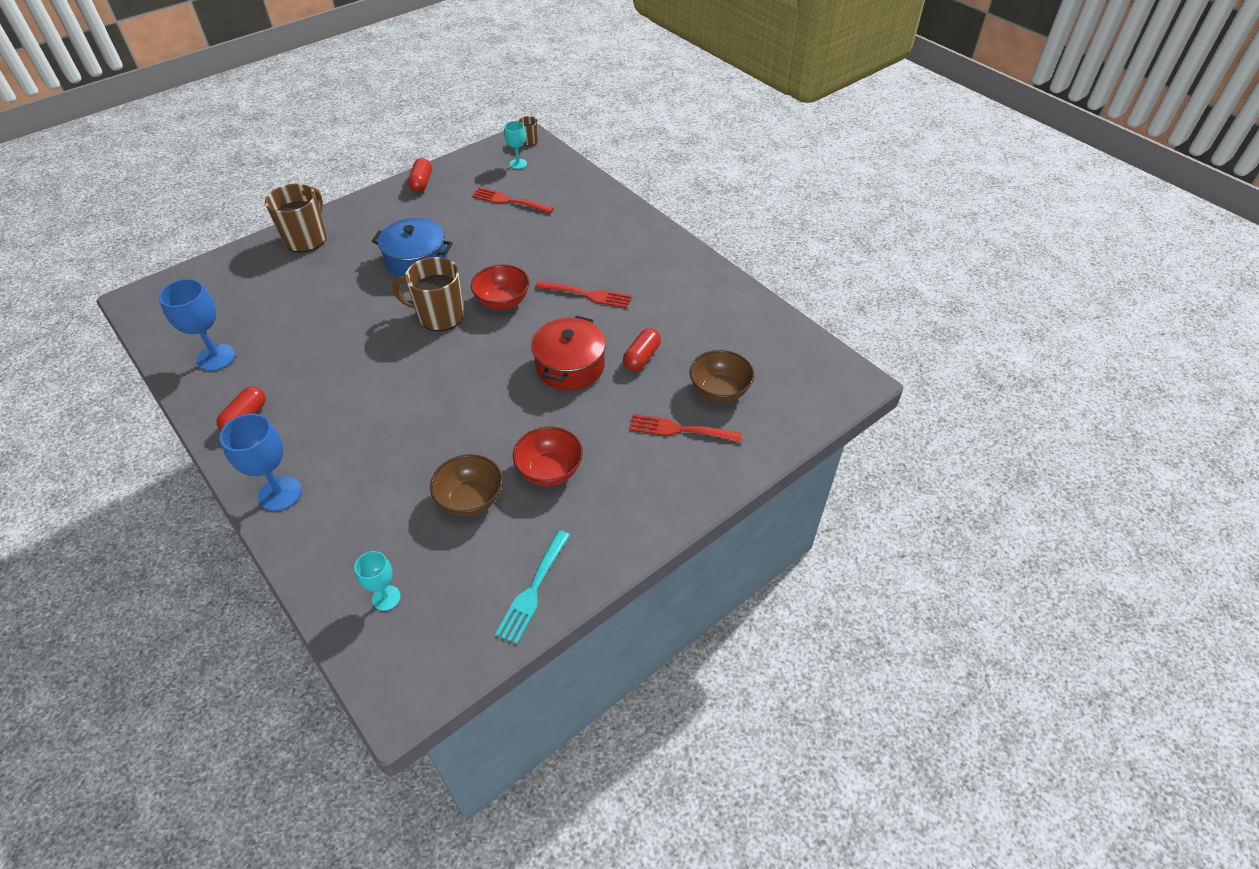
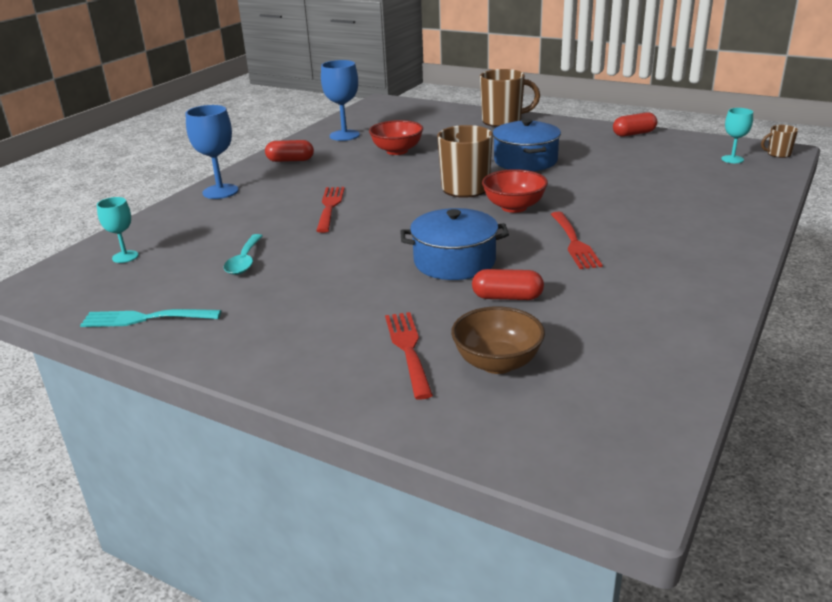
camera: 70 degrees right, 20 degrees down
(470, 500) = (244, 261): brown bowl -> turquoise spoon
(509, 201) = (667, 171): red fork -> red fork (330, 207)
(550, 471) = (299, 288): red bowl -> red bowl (397, 151)
(570, 366) = (454, 261): red pot -> blue pot

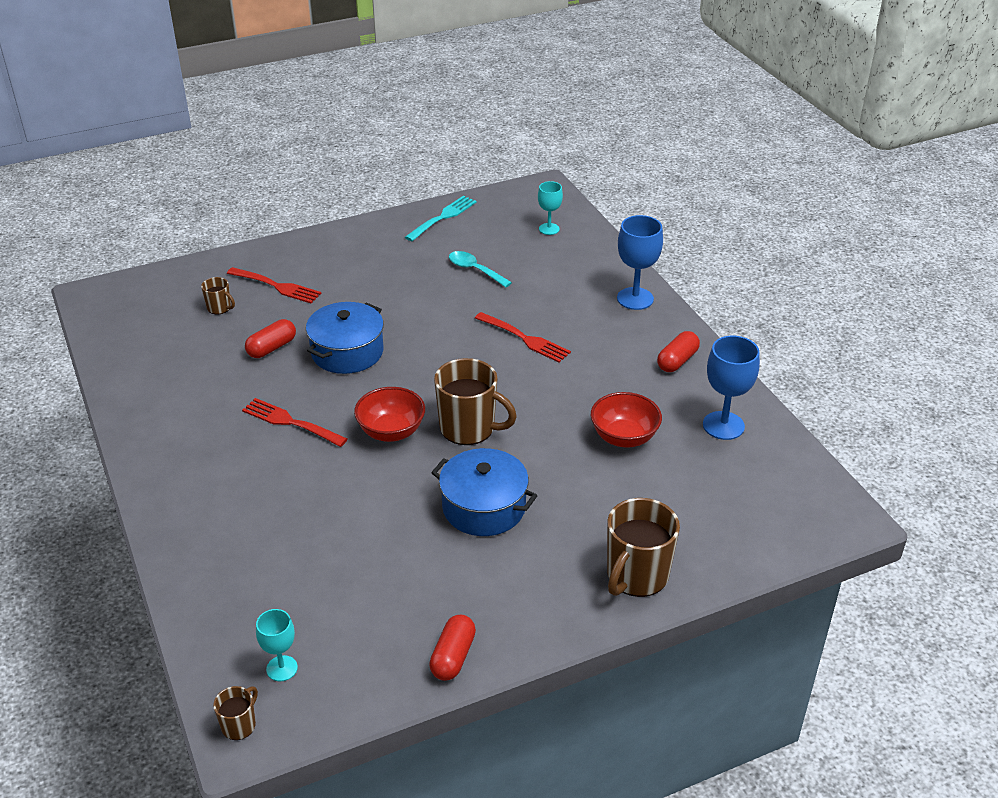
camera: 125 degrees right, 10 degrees up
(497, 363) = (219, 308): brown bowl -> brown mug

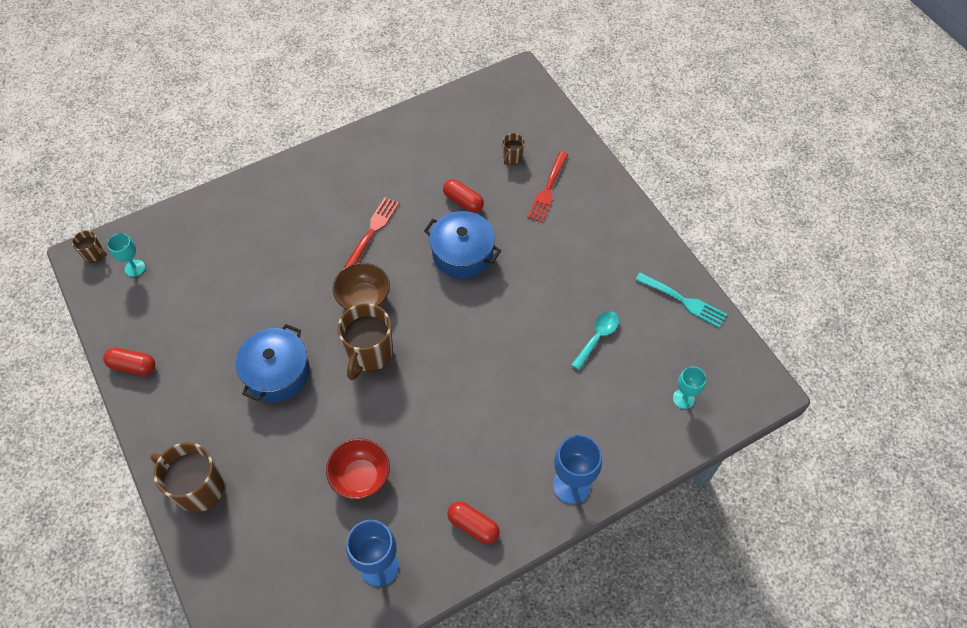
camera: 85 degrees right, 20 degrees up
(391, 431) = (364, 299): red bowl -> brown bowl
(525, 339) = (494, 388): red fork -> none

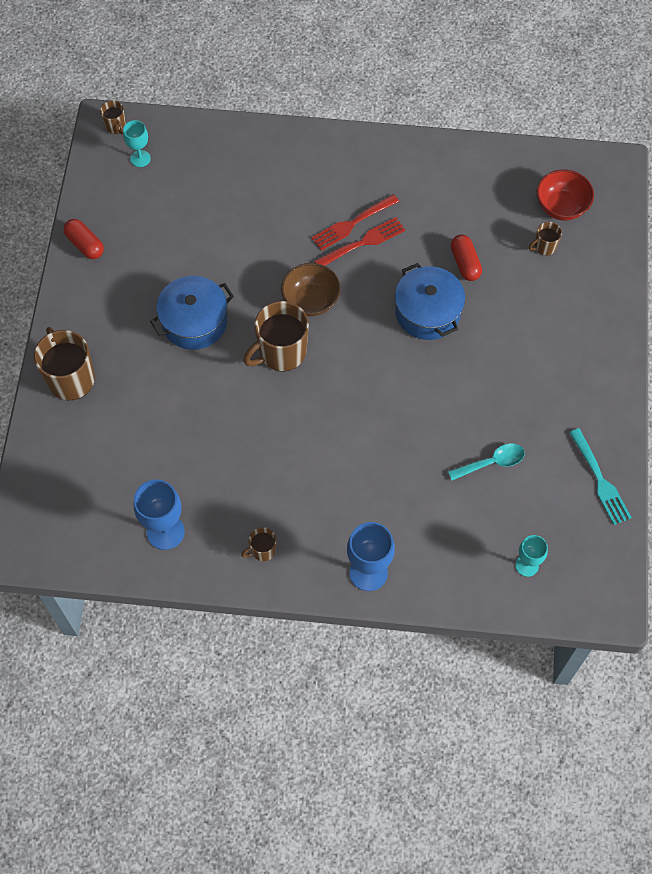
camera: 35 degrees right, 5 degrees up
(361, 477) = (201, 452): red bowl -> red bowl (561, 207)
(473, 526) = (262, 550): red capsule -> brown mug
(548, 189) = (554, 298): red fork -> red fork (352, 223)

